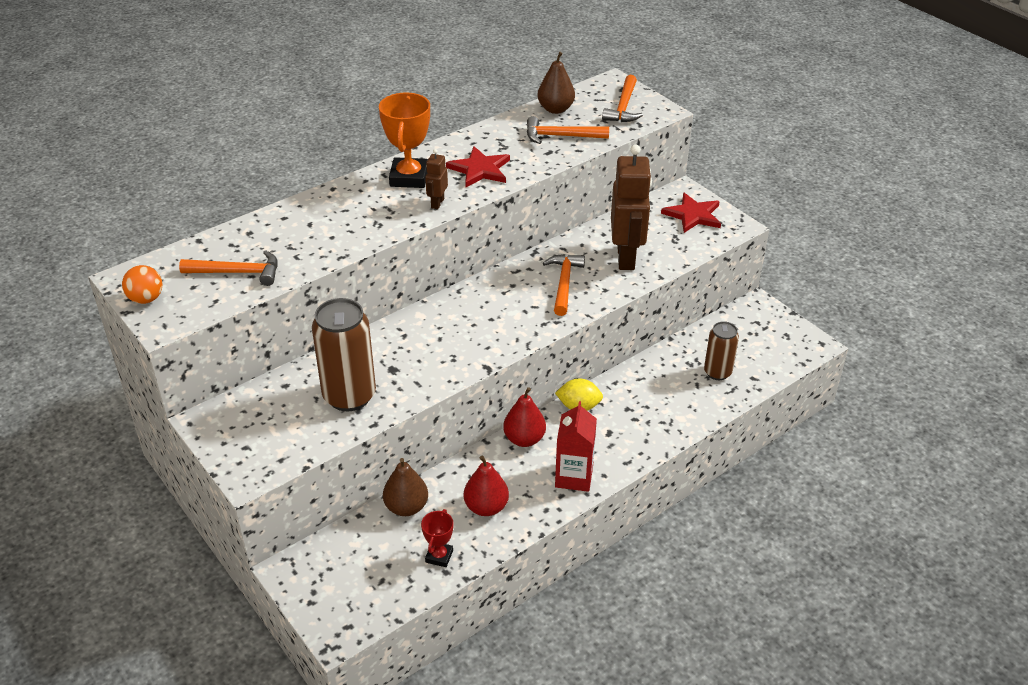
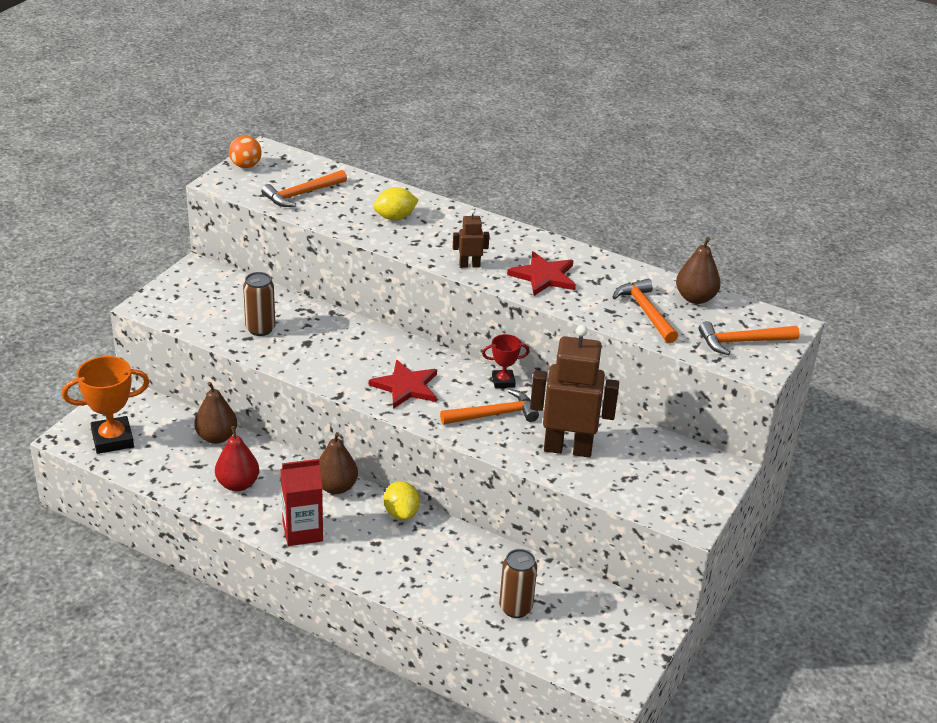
camera: 65 degrees right, 5 degrees down
(237, 272) = (302, 194): orange hammer -> orange hammer turned 75 degrees clockwise
(327, 225) = (395, 218): none -> yellow lemon
(349, 396) = (260, 329): brown can -> brown can, size x0.60
(409, 177) = (499, 241): orange trophy -> orange trophy (112, 439)
(439, 556) = (169, 471): red trophy -> red trophy (503, 381)
(524, 439) = (336, 487): red pear -> brown pear
(626, 257) = (568, 448): brown robot -> brown robot turned 150 degrees counterclockwise
(693, 215) = (684, 484): red star -> red star (406, 386)

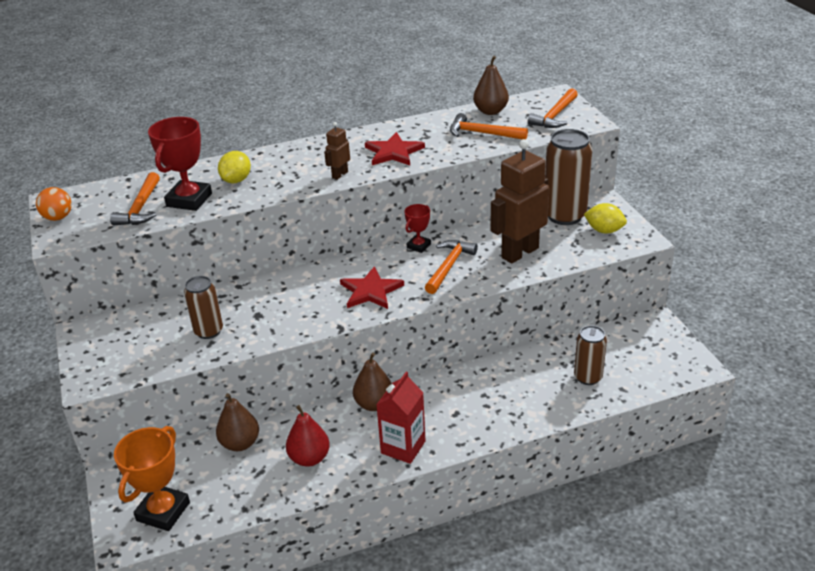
camera: 45 degrees left, 0 degrees up
(339, 210) = (189, 200): none -> red trophy
(401, 513) = (438, 384): yellow lemon -> yellow lemon (604, 230)
(667, 451) = (564, 216): none -> brown can

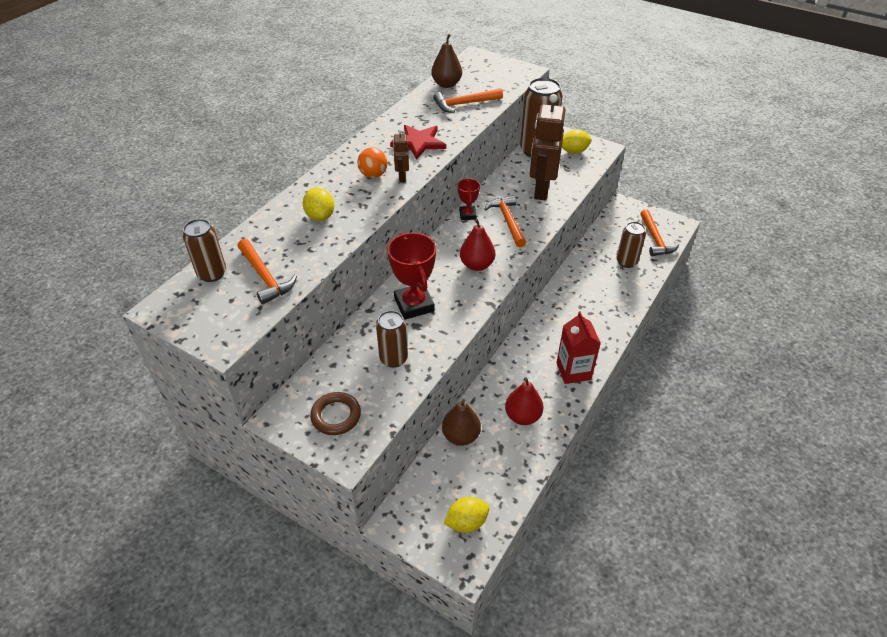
camera: 40 degrees left, 10 degrees up
(58, 217) = (192, 322): orange ball -> orange ball (373, 175)
(112, 190) = (212, 274): none -> brown can
(117, 350) = (336, 416): none -> brown ring
(163, 511) = (466, 522): orange trophy -> yellow lemon
(189, 200) = (302, 251): red trophy -> red trophy (414, 305)
(370, 291) = (476, 265): red star -> red pear
(374, 404) = (520, 352): brown pear -> none
(555, 115) = (496, 73): orange hammer -> orange hammer (655, 239)

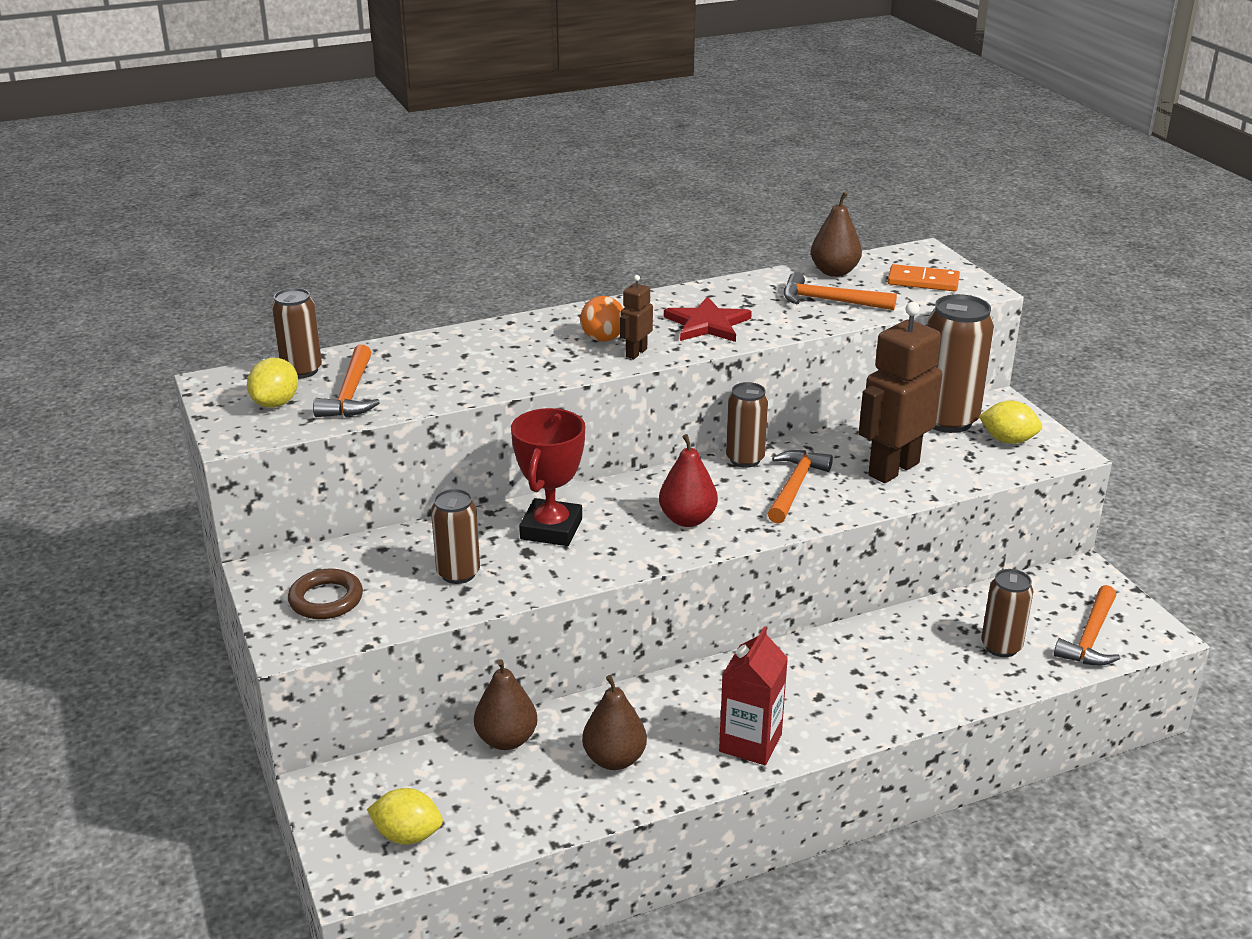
camera: 35 degrees right, 15 degrees down
(320, 216) = (485, 358): yellow lemon -> yellow lemon (275, 403)
(467, 215) = (745, 459): red trophy -> brown can
(495, 75) = (923, 281): none -> orange domino
(522, 416) = (614, 759): red pear -> brown pear

